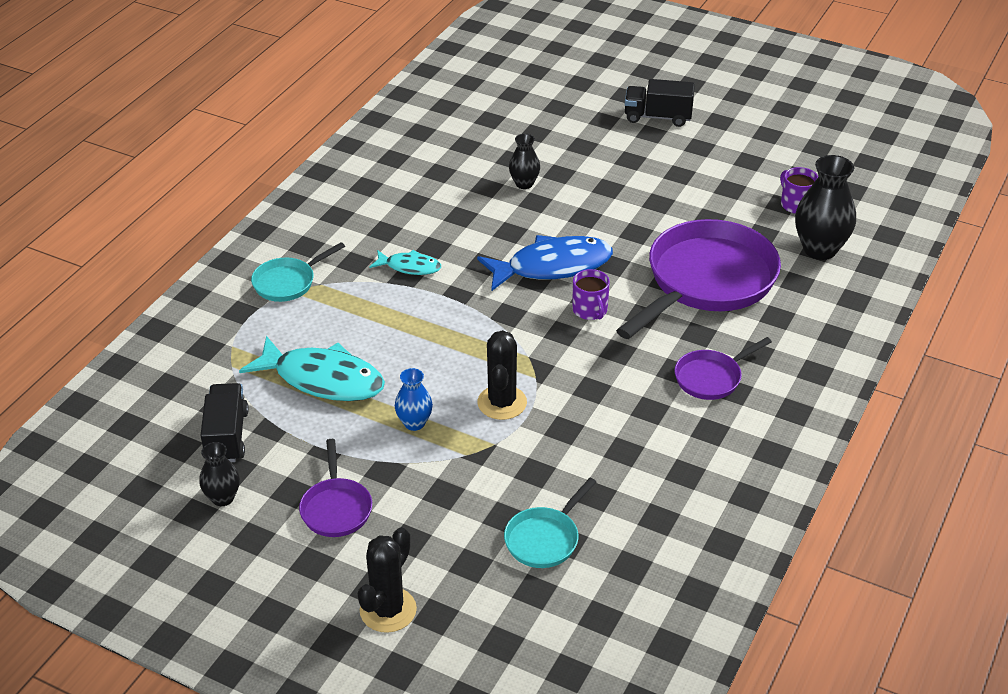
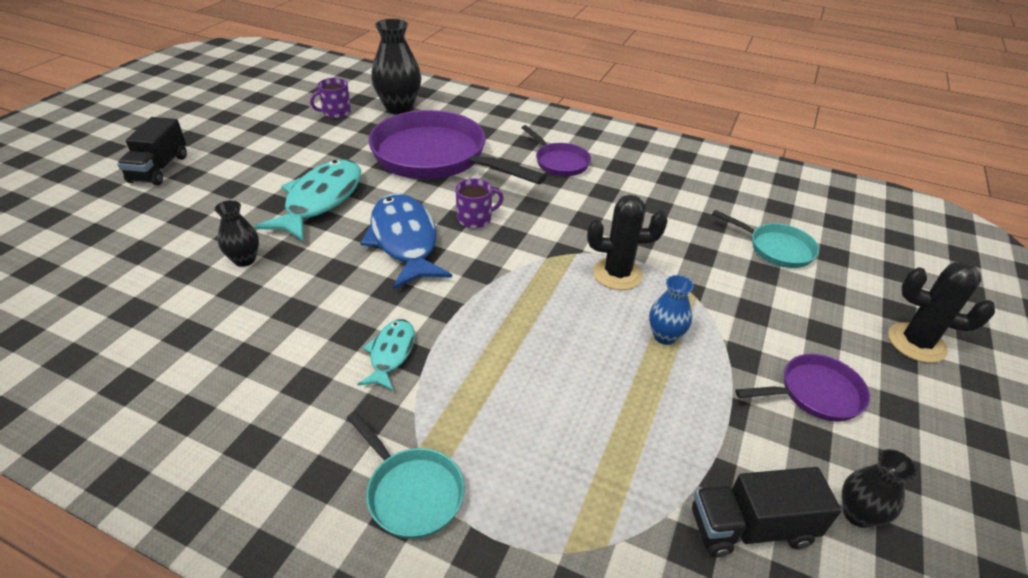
camera: 95 degrees left, 0 degrees up
(323, 379) = (614, 426): turquoise fish -> turquoise fish (320, 200)

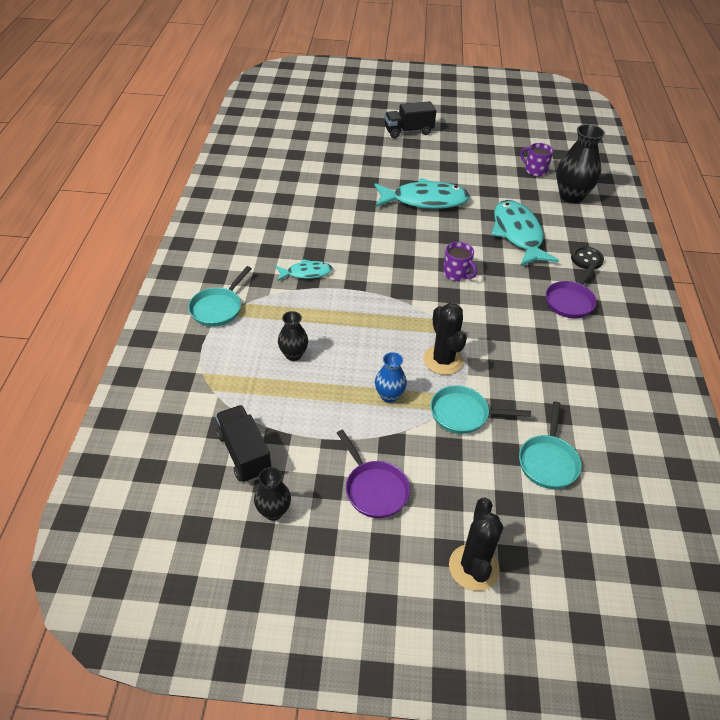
camera: 70 degrees right, 5 degrees up
(244, 260) = (349, 194): black vase -> black vase (293, 354)
(404, 241) = (409, 248): blue fish -> none
(436, 157) = (518, 234): purple pan -> turquoise fish
(503, 133) = (586, 259): none -> black button
(705, 284) = (463, 414): none -> turquoise pan

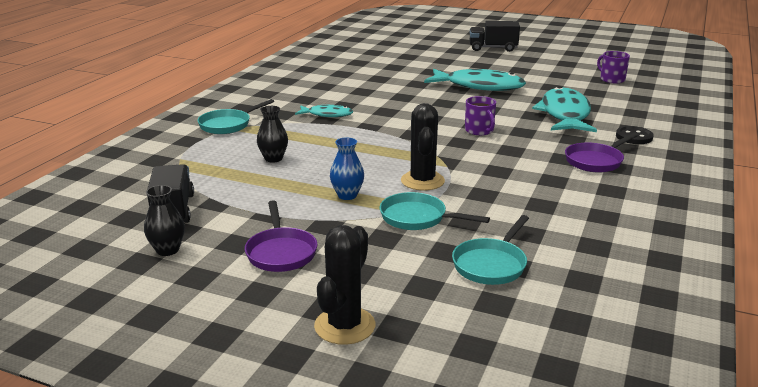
camera: 20 degrees right, 20 degrees down
(571, 196) = (642, 97): black vase -> none

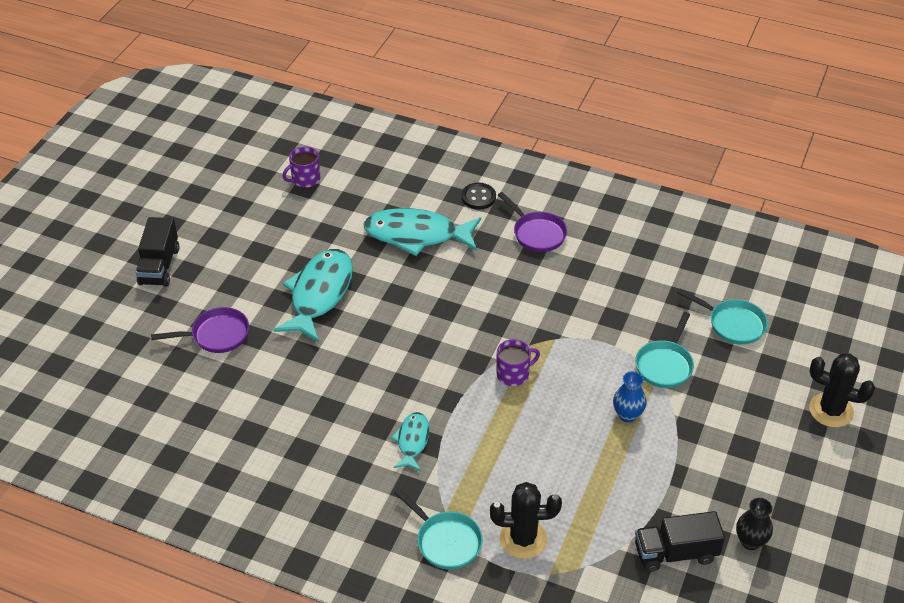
camera: 90 degrees left, 20 degrees up
(273, 159) = (546, 482): black vase -> none
(281, 252) = (739, 457): purple pan -> purple pan (216, 335)
(422, 181) = (590, 358): black cactus -> black cactus (523, 539)
(479, 130) = (463, 307): purple mug -> purple mug (513, 374)

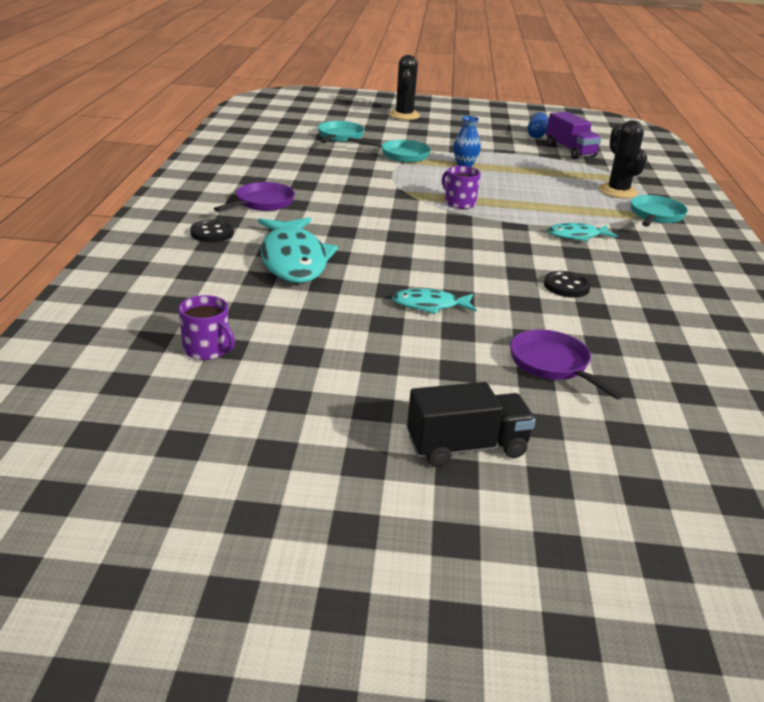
camera: 110 degrees left, 15 degrees down
(318, 389) = (566, 286): none -> black button
(319, 294) = (429, 305): turquoise fish -> turquoise fish, size x0.53
(675, 553) = (570, 151): black truck -> purple truck
(750, 541) = (536, 134): black vase -> blue capsule

